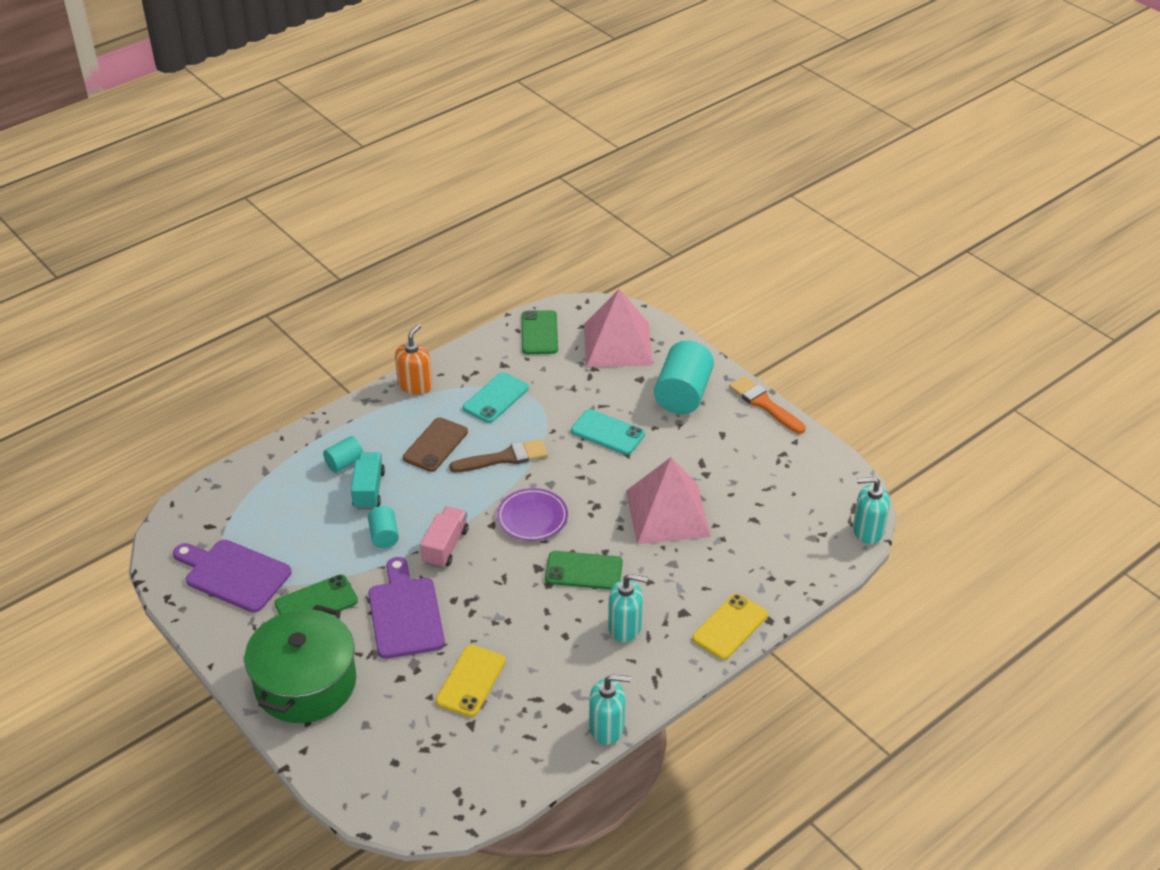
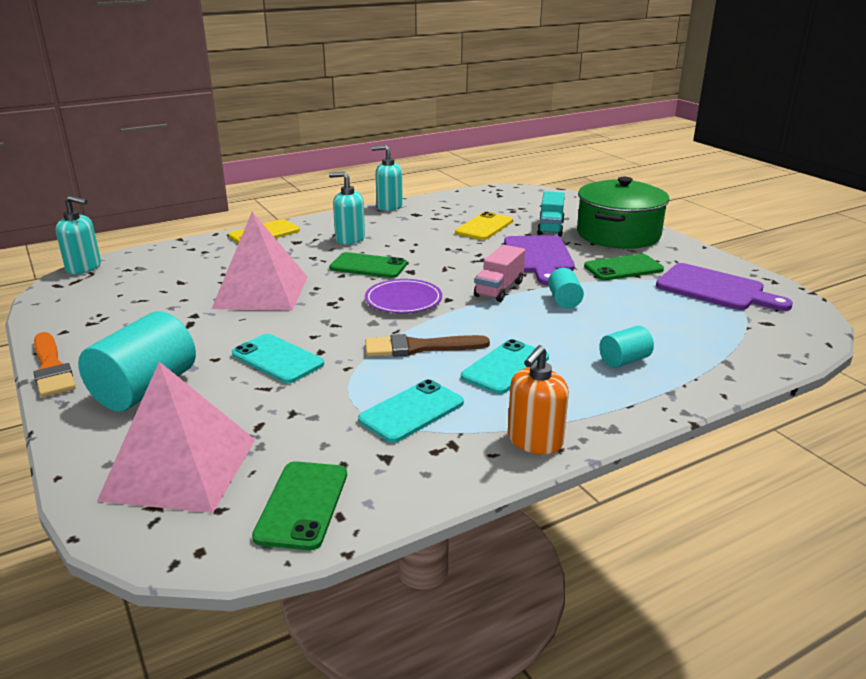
camera: 170 degrees left, 15 degrees down
(369, 490) = (587, 334): turquoise truck -> turquoise truck (550, 228)
(435, 445) = (505, 367): brown phone -> turquoise phone

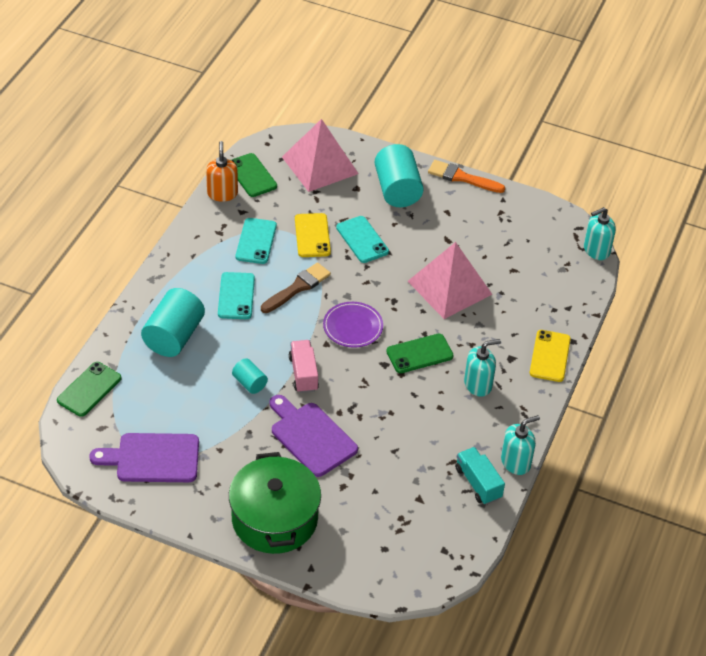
camera: 140 degrees right, 20 degrees up
(277, 359) = (362, 240): turquoise phone -> turquoise phone turned 60 degrees clockwise
(484, 227) = (396, 467): yellow phone -> yellow phone (312, 235)
(534, 441) = (183, 252): orange soap dispenser -> orange soap dispenser (222, 193)
(550, 228) = (340, 499): turquoise truck -> turquoise truck (478, 483)
(623, 268) = (236, 455): green phone -> green phone (89, 389)
(624, 360) = (174, 336): turquoise cylinder -> turquoise cylinder, size x1.94

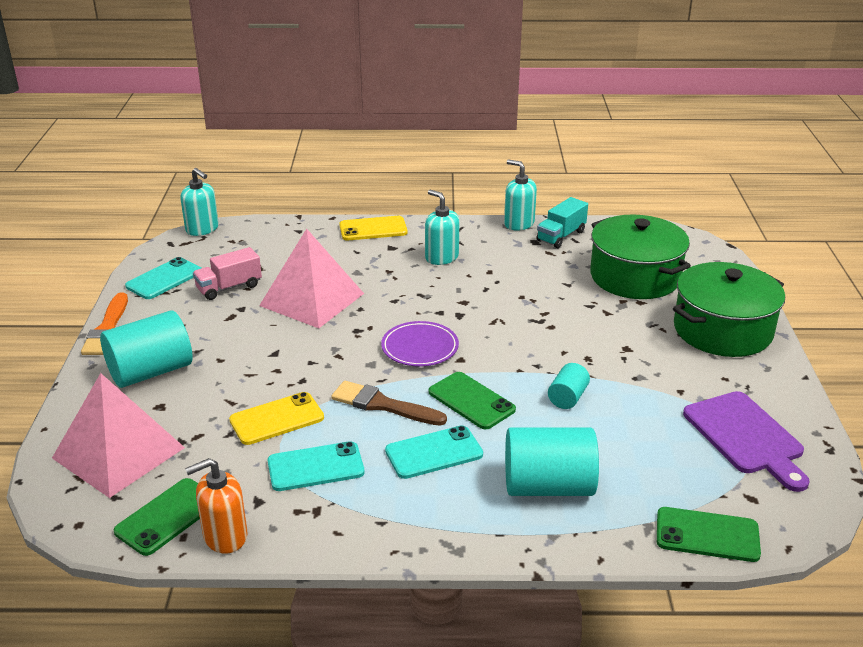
camera: 110 degrees left, 15 degrees down
(303, 374) = (519, 363): pink truck -> pink truck (229, 287)
(311, 437) = (600, 335): purple cutting board -> none
(362, 240) = (263, 376): turquoise phone -> turquoise phone (164, 279)
(382, 502) = (635, 277): none -> green pot
(419, 354) = (427, 297): green phone -> green phone (471, 401)

